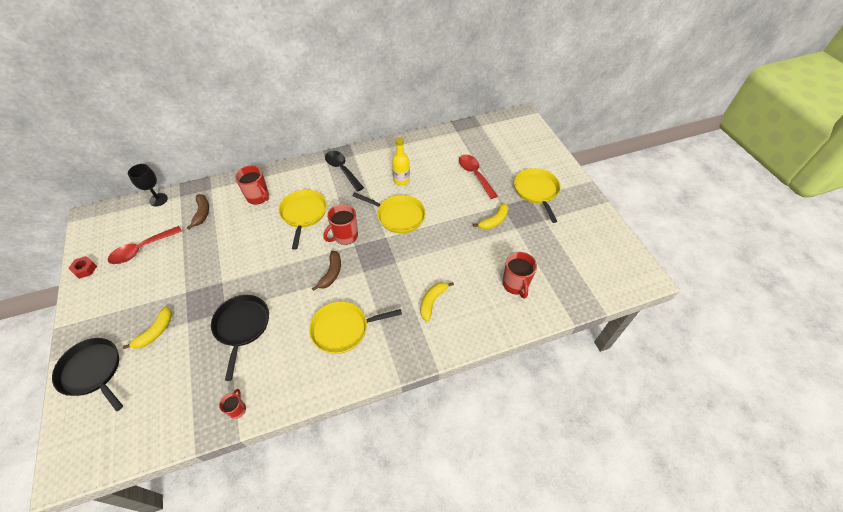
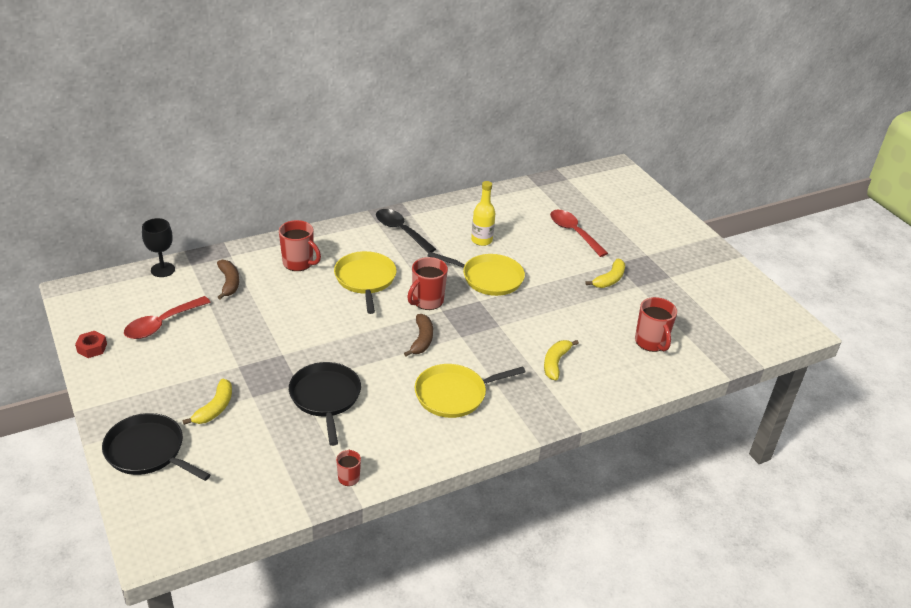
camera: 10 degrees left, 15 degrees down
(536, 191) = (654, 248): yellow pan -> none

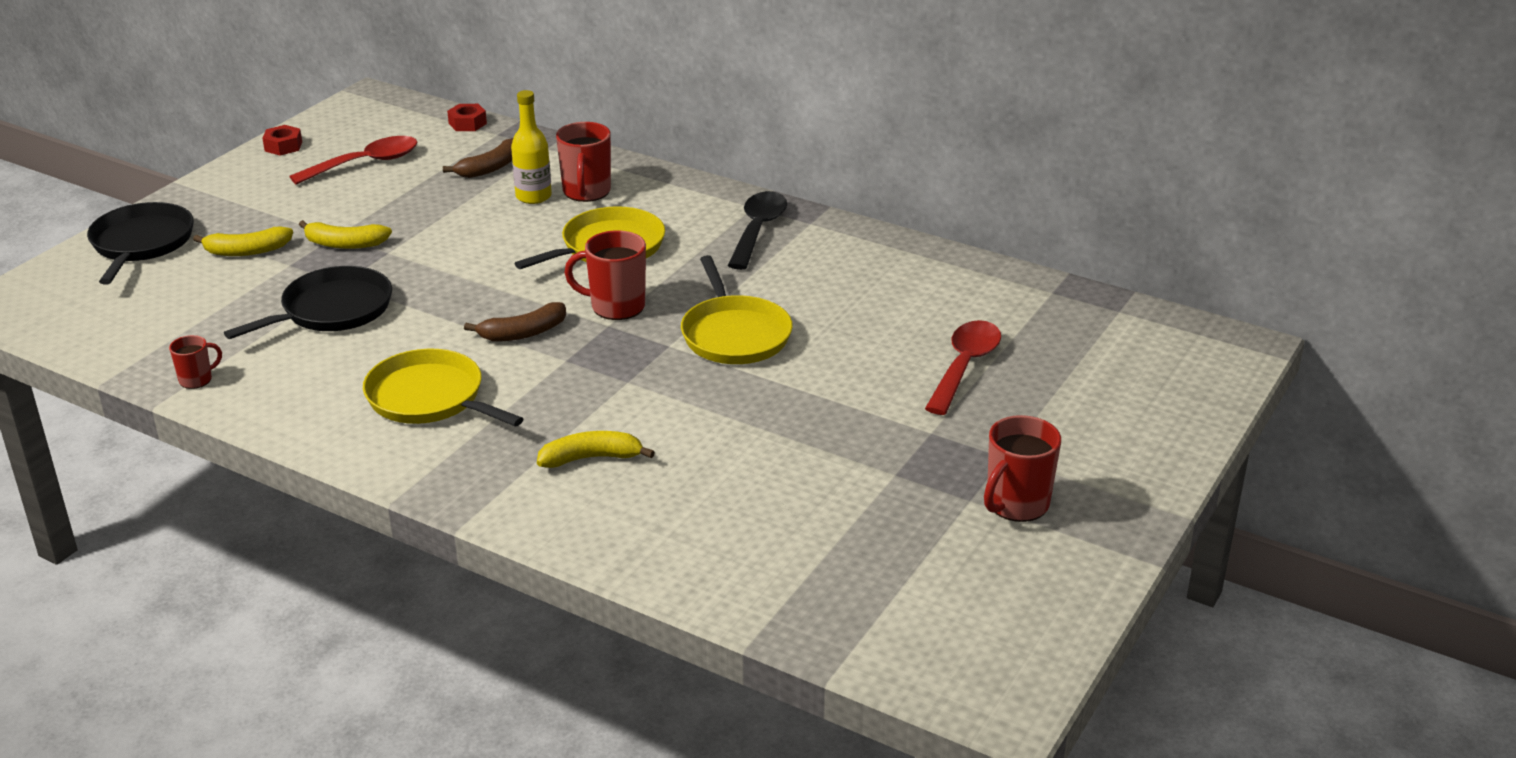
camera: 60 degrees right, 5 degrees down
(161, 324) = (365, 163): red spoon -> red spoon turned 135 degrees clockwise
(163, 270) = (467, 123): black goblet -> red nut
(481, 240) = (824, 296): yellow bottle -> yellow bottle (533, 196)
(609, 279) = (876, 441): yellow banana -> yellow banana (345, 244)
(651, 342) = (749, 534): red mug -> red mug (1016, 504)

